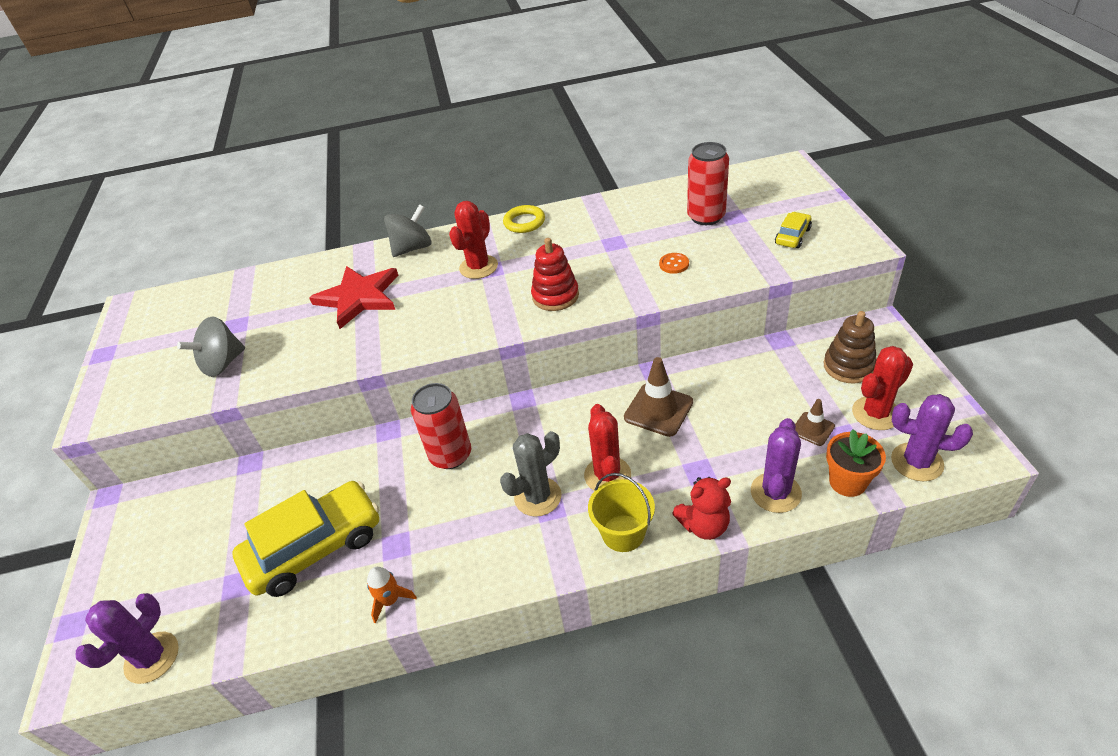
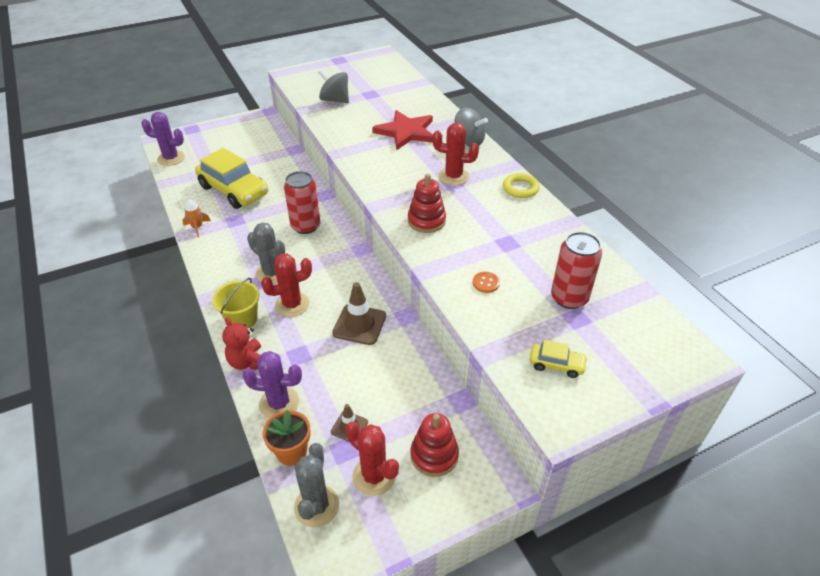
camera: 70 degrees right, 0 degrees up
(848, 366) = (434, 455): brown stacking toy -> red stacking toy
(917, 462) = (316, 506): purple cactus -> grey cactus

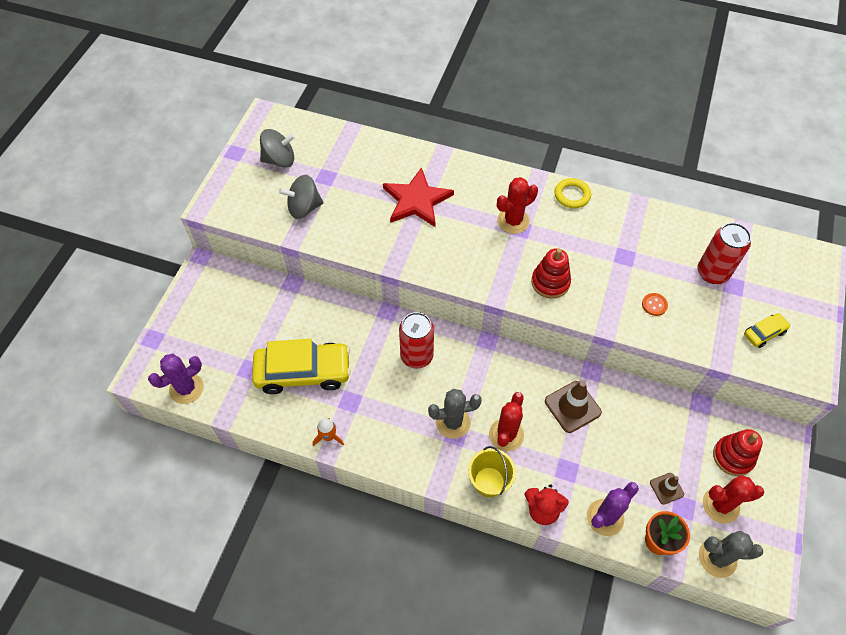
camera: 45 degrees left, 15 degrees up
(316, 506) = (717, 558): grey cactus -> grey cactus turned 45 degrees counterclockwise
(468, 141) = (477, 173): grey spinning top -> grey spinning top (279, 160)

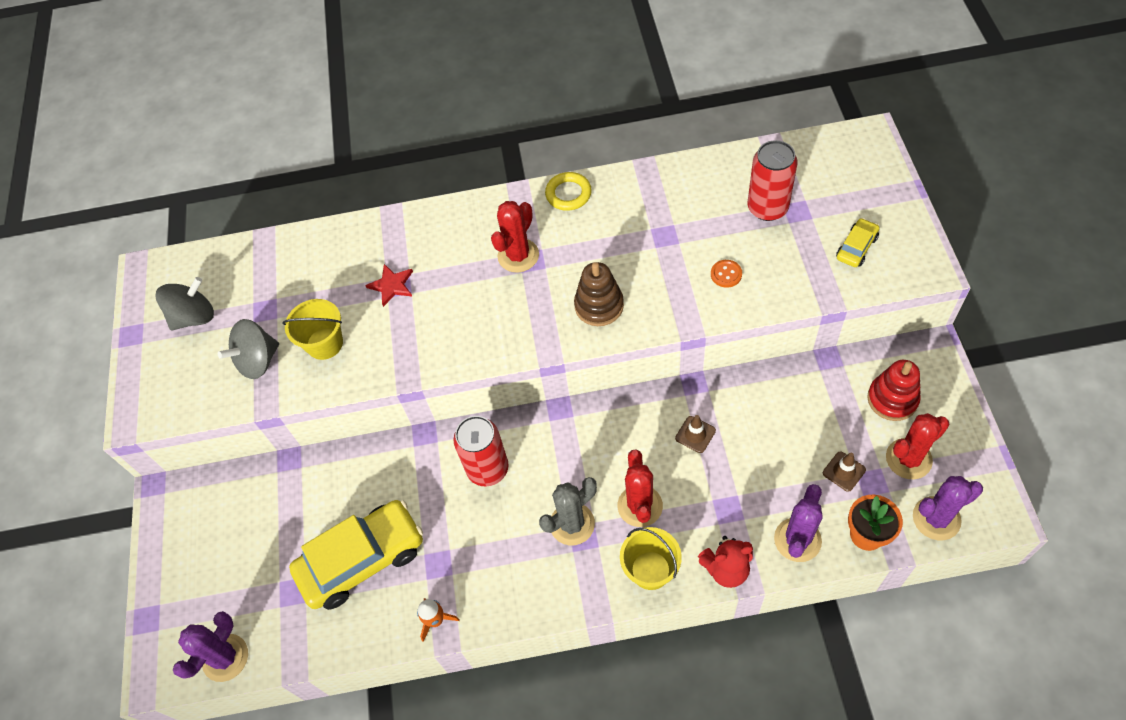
camera: 20 degrees left, 0 degrees up
(352, 217) = (325, 343): none -> yellow bucket
(417, 200) = (392, 285): red star -> red star, size x0.52
(550, 282) = (599, 306): red stacking toy -> brown stacking toy
(572, 407) = (695, 434): brown traffic cone -> brown traffic cone, size x0.57
(717, 558) = (936, 518): grey cactus -> purple cactus

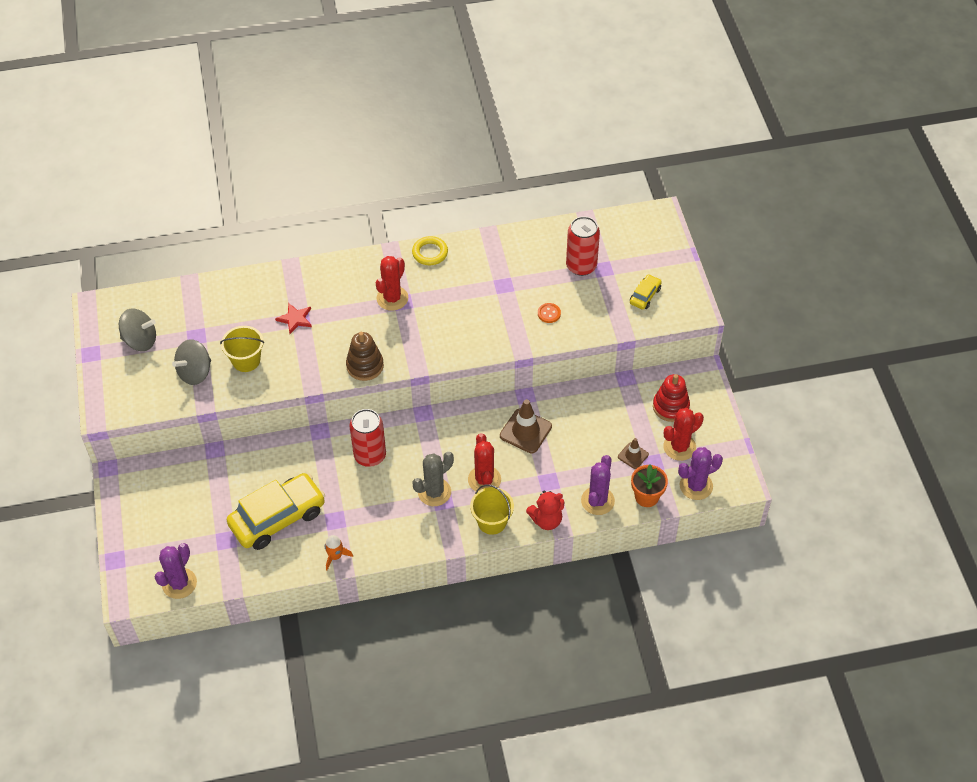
camera: 10 degrees left, 5 degrees down
(194, 317) = (140, 340): grey spinning top -> grey spinning top turned 45 degrees clockwise
(599, 306) = (454, 335): brown stacking toy -> brown stacking toy (365, 366)
(695, 434) = (525, 431): brown traffic cone -> brown traffic cone, size x1.74

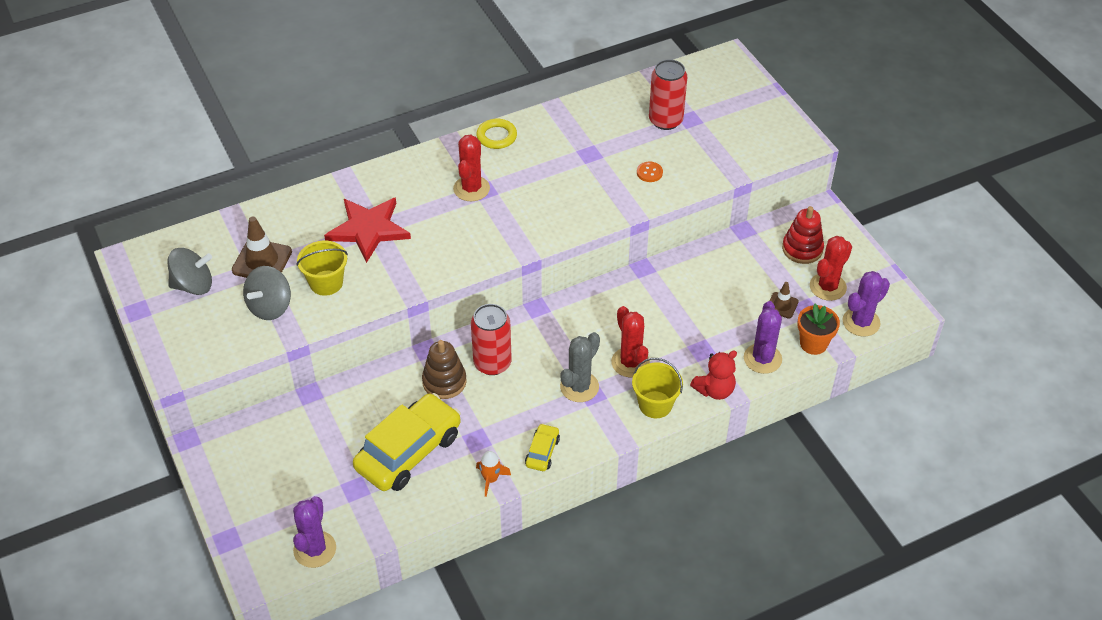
camera: 15 degrees left, 5 degrees down
(295, 319) = (368, 229): red star -> red star, size x1.93
(365, 366) = (465, 262): brown stacking toy -> brown stacking toy (444, 382)
(525, 431) = (657, 303): brown traffic cone -> brown traffic cone (262, 261)
(645, 296) = (744, 137): yellow car -> yellow car (542, 452)

